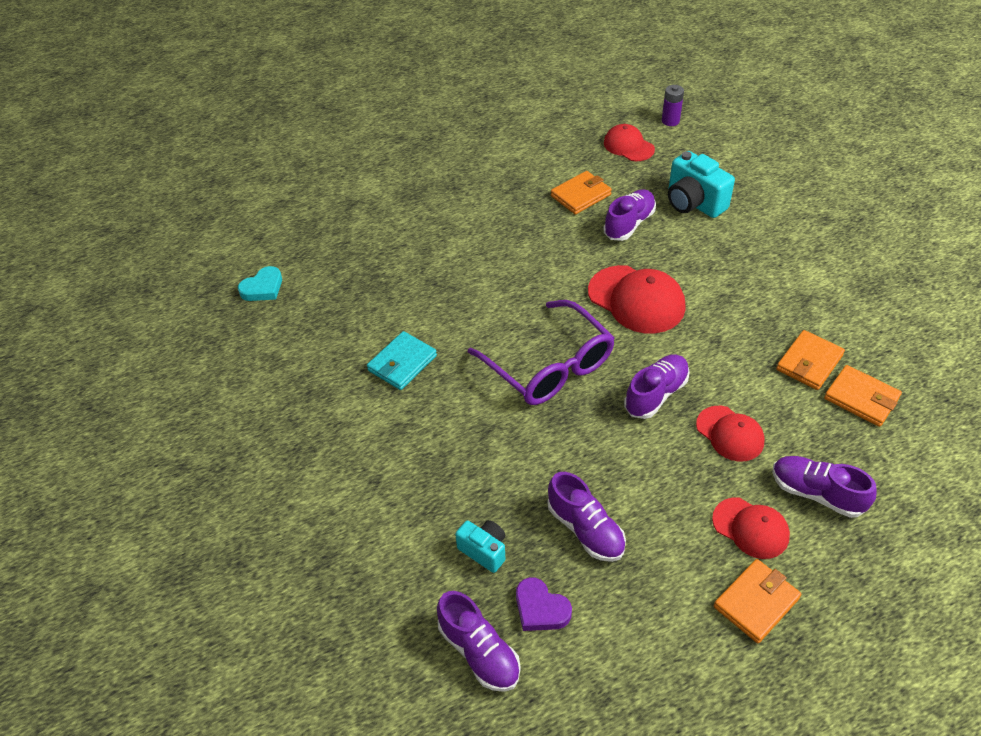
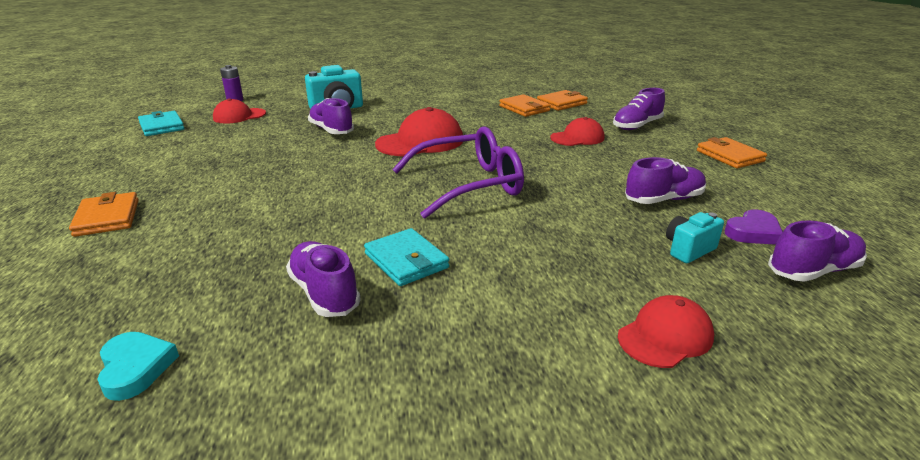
camera: 75 degrees left, 20 degrees down
(573, 115) = (162, 126): none -> turquoise wallet
(581, 195) = (271, 140): orange wallet -> orange wallet (107, 218)
(656, 394) = (527, 152): purple shoe -> purple shoe (324, 293)
(750, 528) = (665, 147): red cap -> red cap (665, 336)

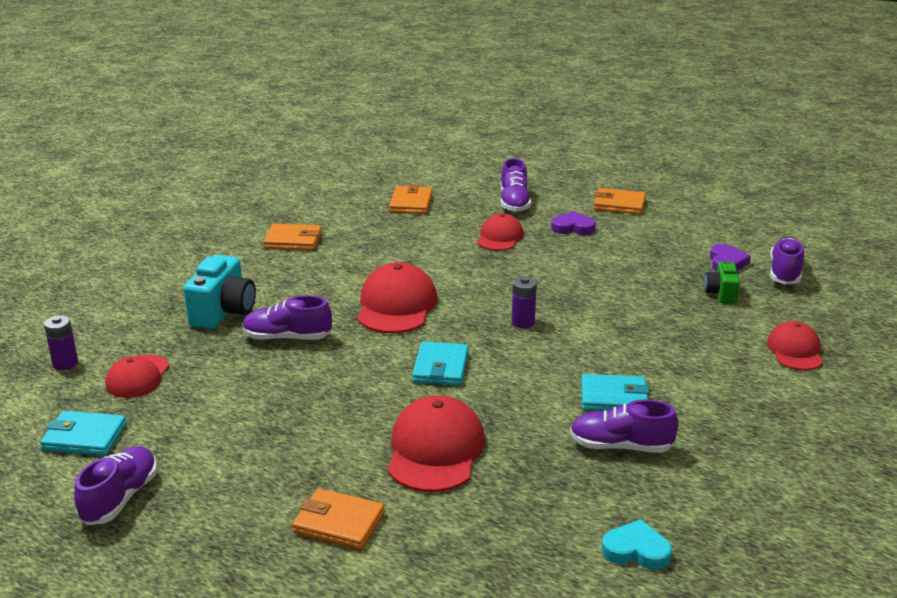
camera: 50 degrees left, 0 degrees up
(236, 217) = (435, 450): none -> red cap
(357, 180) = (440, 367): none -> turquoise wallet
(469, 185) = (523, 322): purple glasses -> purple battery
(524, 108) = (394, 224): orange wallet -> orange wallet (293, 240)
(650, 153) = (573, 227): none -> purple heart
(663, 200) = (650, 264): purple shoe -> purple shoe (120, 498)
(688, 250) = (721, 294): turquoise camera -> green camera

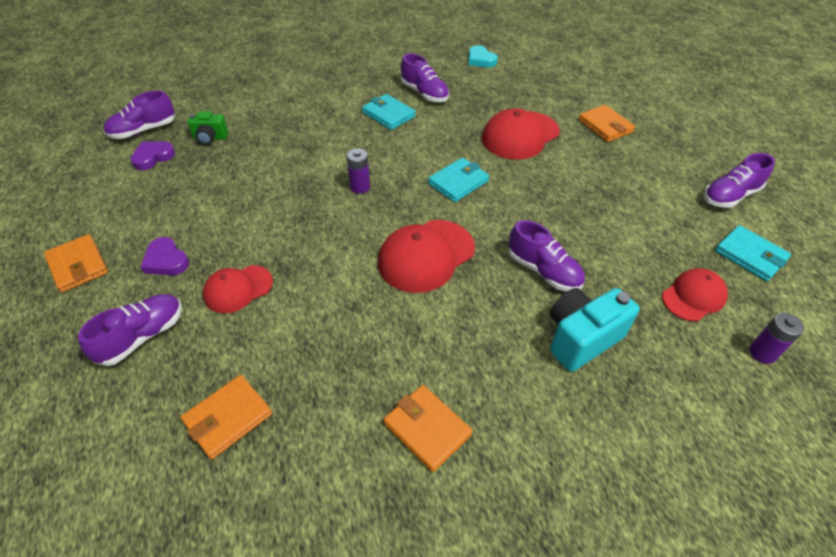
camera: 140 degrees left, 20 degrees up
(721, 294) = (210, 138): green camera -> green camera turned 45 degrees clockwise
(795, 350) = (254, 89): red cap -> none

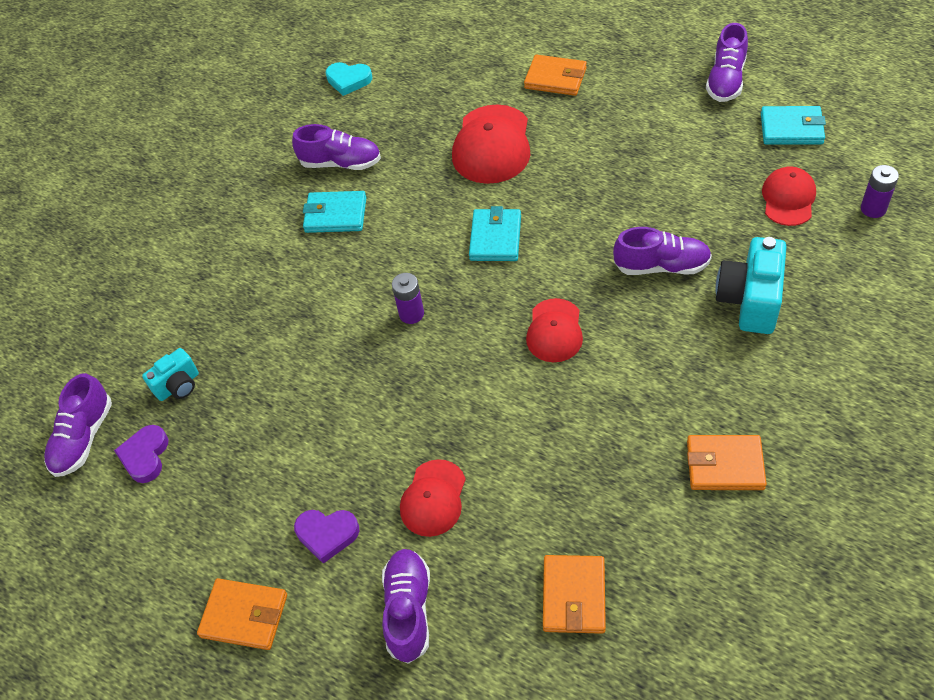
camera: 35 degrees left, 5 degrees up
(210, 138) = (178, 386): green camera -> turquoise camera
(426, 256) = (554, 331): red cap -> red cap, size x0.62

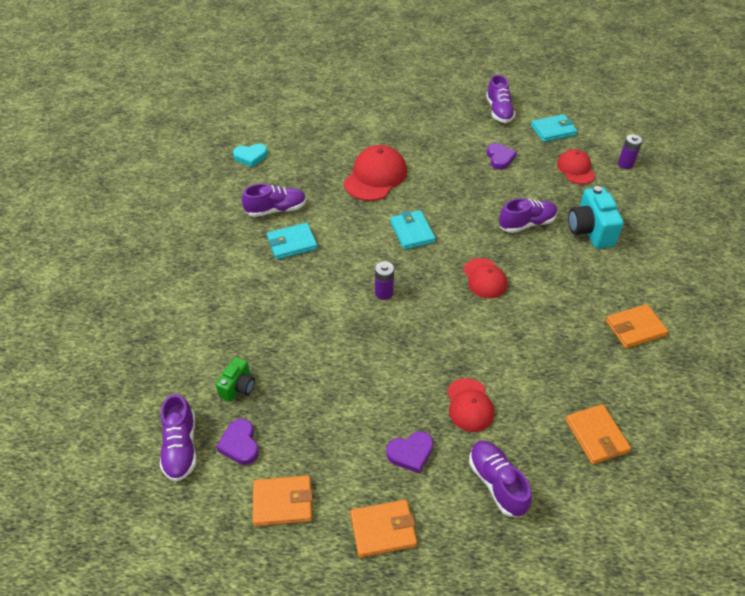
camera: 30 degrees left, 5 degrees down
(178, 386) = (238, 387): turquoise camera -> green camera
(492, 145) = (375, 176): red cap -> red cap turned 135 degrees counterclockwise
(555, 78) = (393, 129): orange wallet -> orange wallet (283, 502)
(682, 156) = (499, 158): none -> purple heart

